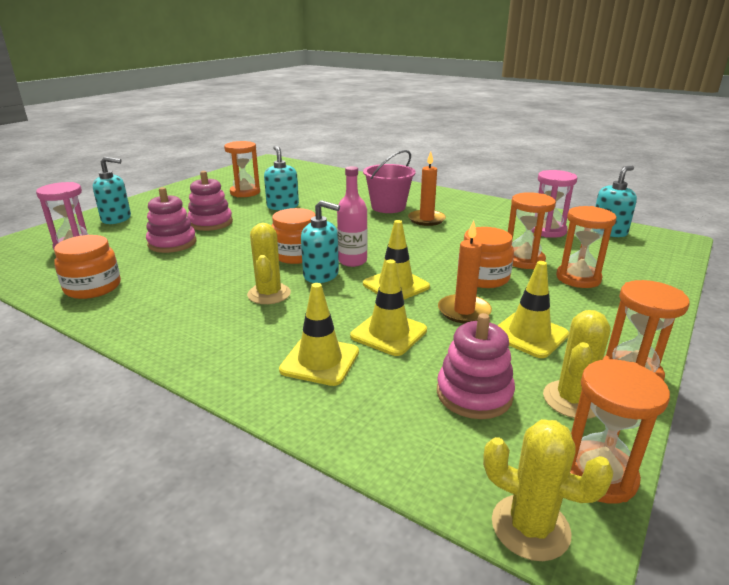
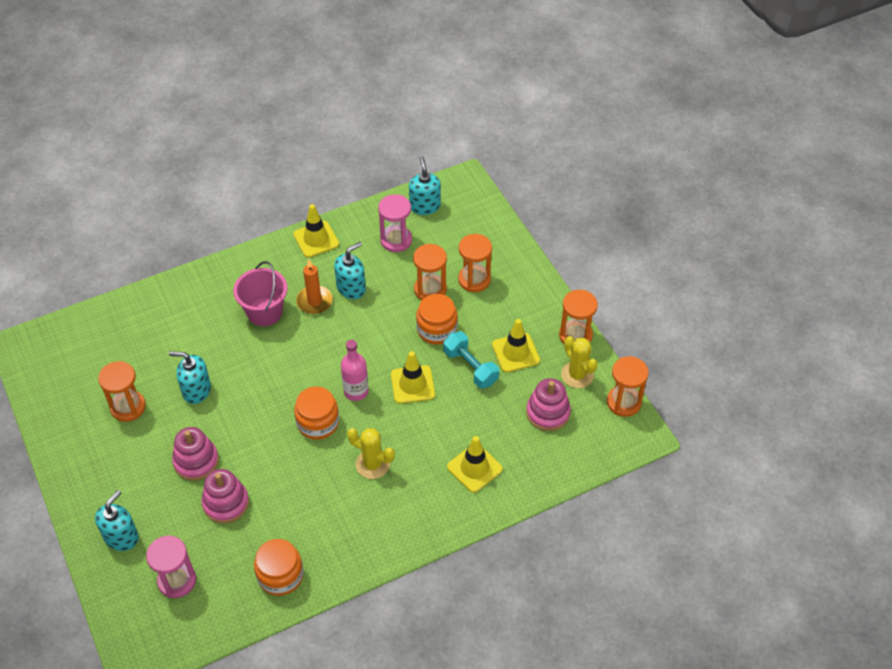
camera: 60 degrees left, 25 degrees up
(321, 275) = (365, 421): turquoise soap dispenser -> turquoise soap dispenser (351, 288)
(388, 333) = (468, 420): yellow traffic cone -> yellow traffic cone (316, 239)
(464, 311) = (470, 367): orange candle -> turquoise dumbbell
(530, 527) = (633, 445): yellow cactus -> none

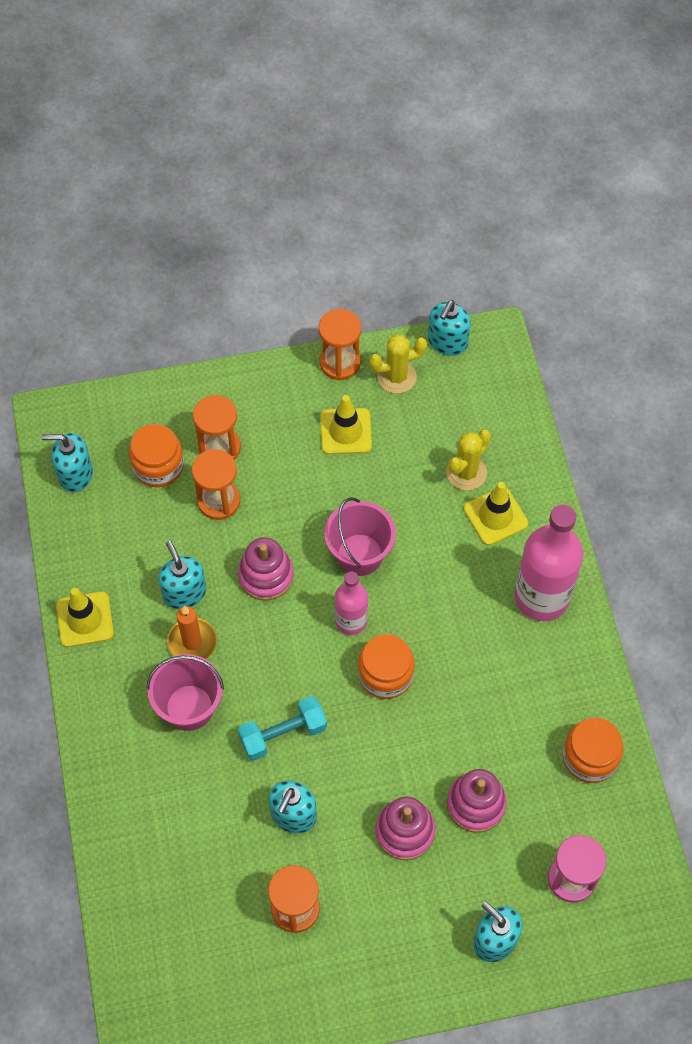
camera: 75 degrees left, 10 degrees up
(372, 464) = (462, 624): yellow cactus -> yellow cactus (466, 472)
(396, 240) = (122, 522): pink hourglass -> none
(412, 384) = (359, 554): yellow traffic cone -> pink bucket
(412, 515) = (541, 597): none -> pink bottle
(437, 329) = (284, 508): orange jar -> orange jar (158, 466)
(470, 367) = (352, 485): turquoise dumbbell -> turquoise dumbbell (283, 734)
(548, 413) = (440, 421): pink stacking toy -> pink stacking toy (266, 575)
(623, 402) = (447, 342): orange hourglass -> turquoise soap dispenser

